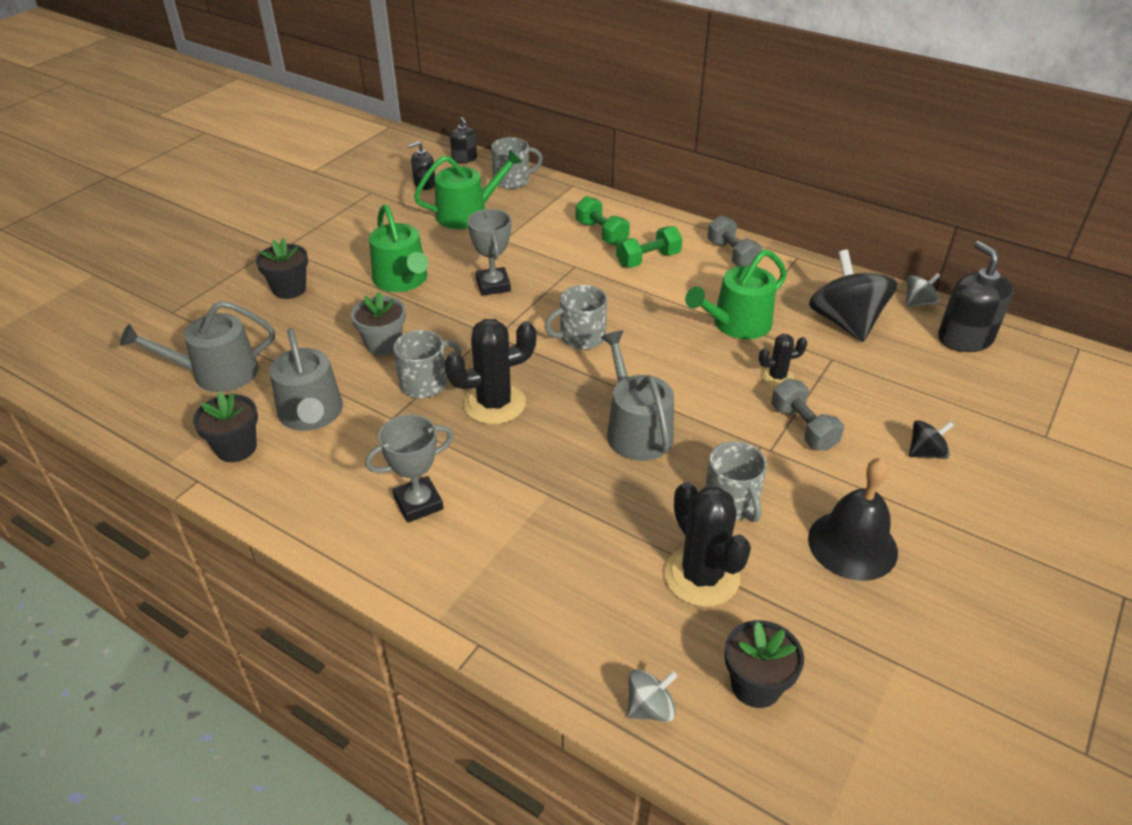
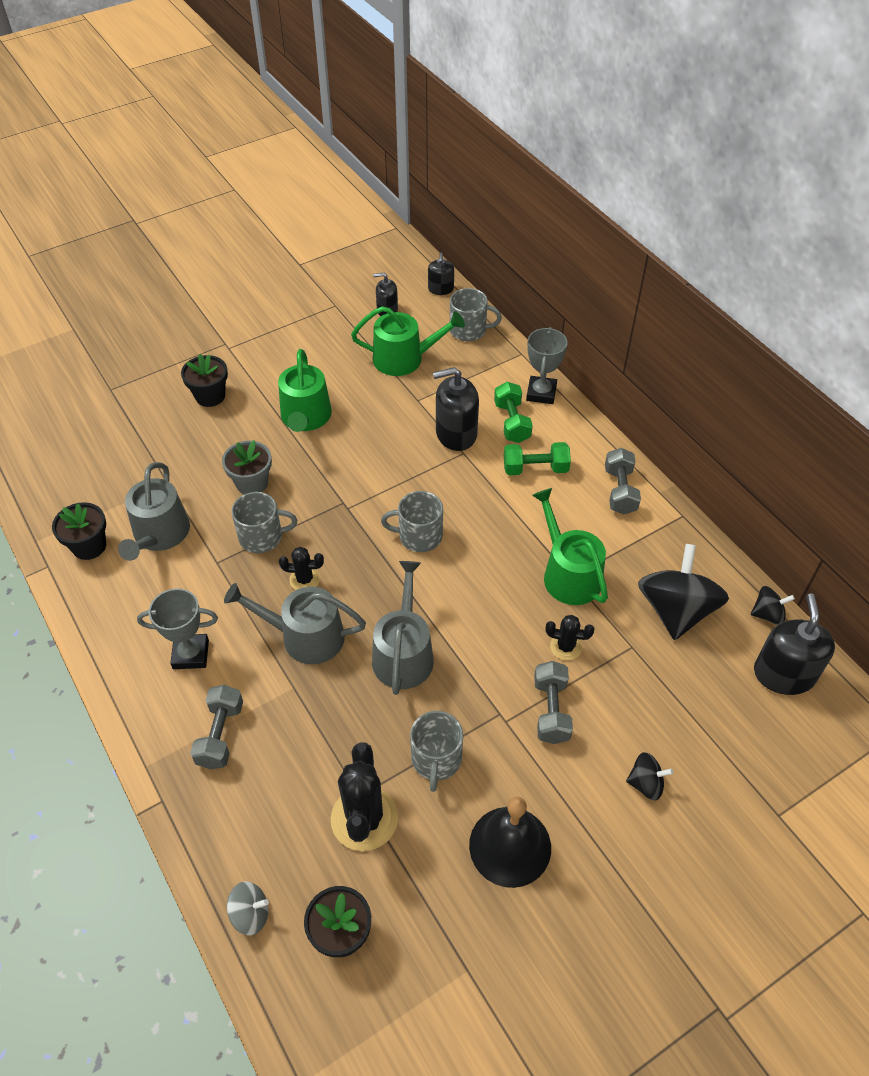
camera: 25 degrees right, 10 degrees up
(216, 373) = (111, 466): grey watering can -> grey watering can (304, 636)
(493, 285) = (378, 450): grey trophy -> grey trophy (541, 393)
(494, 403) = (304, 579): black cactus -> black cactus, size x0.53
(501, 561) = (220, 735): none -> grey dumbbell
(557, 254) = (456, 433): none -> black soap dispenser
(736, 324) = (568, 573): green watering can -> green watering can turned 75 degrees clockwise
(918, 303) = (767, 614): grey spinning top -> black spinning top

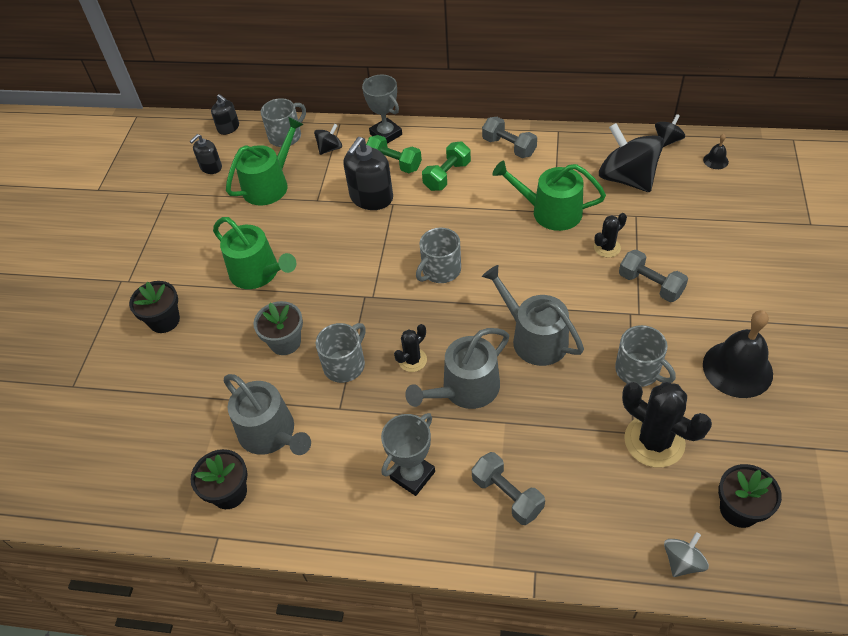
camera: 45 degrees left, 0 degrees up
(646, 784) = (743, 271): black spinning top -> black spinning top (330, 148)
(783, 674) = (715, 160): black soap dispenser -> black bell

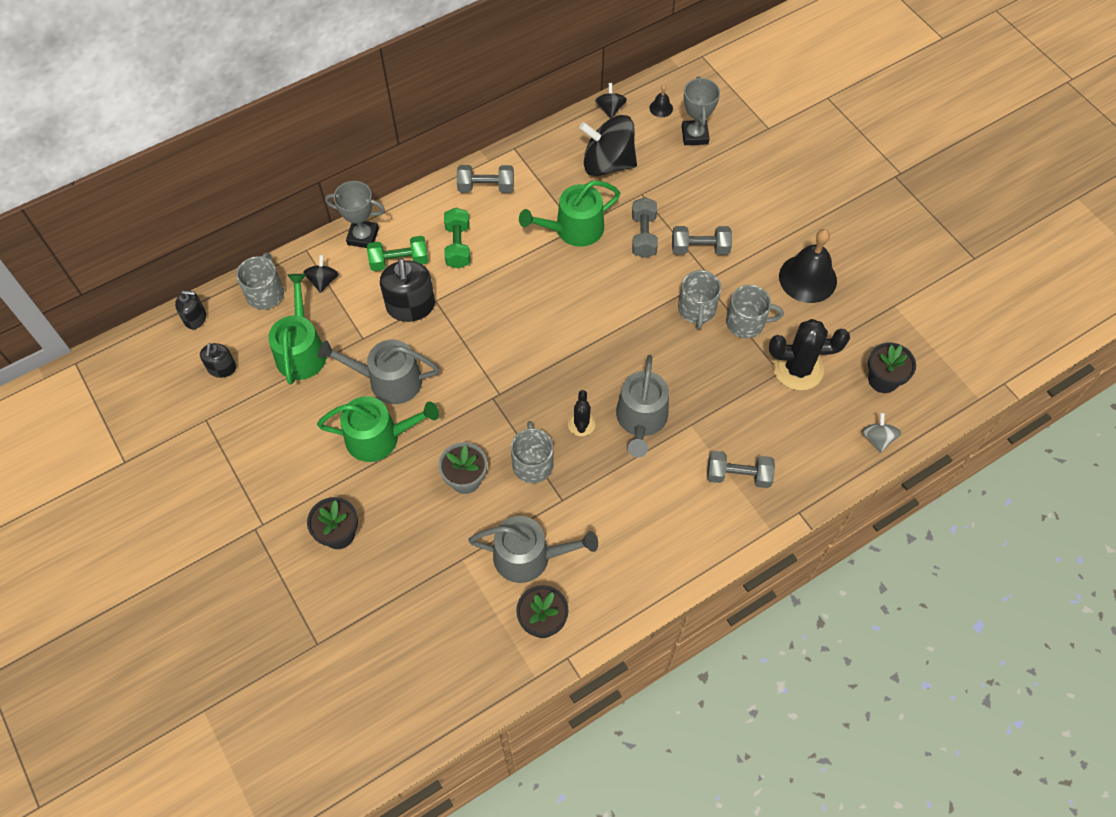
camera: 45 degrees left, 10 degrees up
(412, 475) = (663, 509): grey trophy -> grey trophy (694, 135)
(440, 270) = (533, 335): grey mug -> grey mug (696, 309)
(534, 338) = (654, 345): grey watering can -> grey watering can (388, 380)
(607, 247) = (643, 235): black cactus -> grey dumbbell

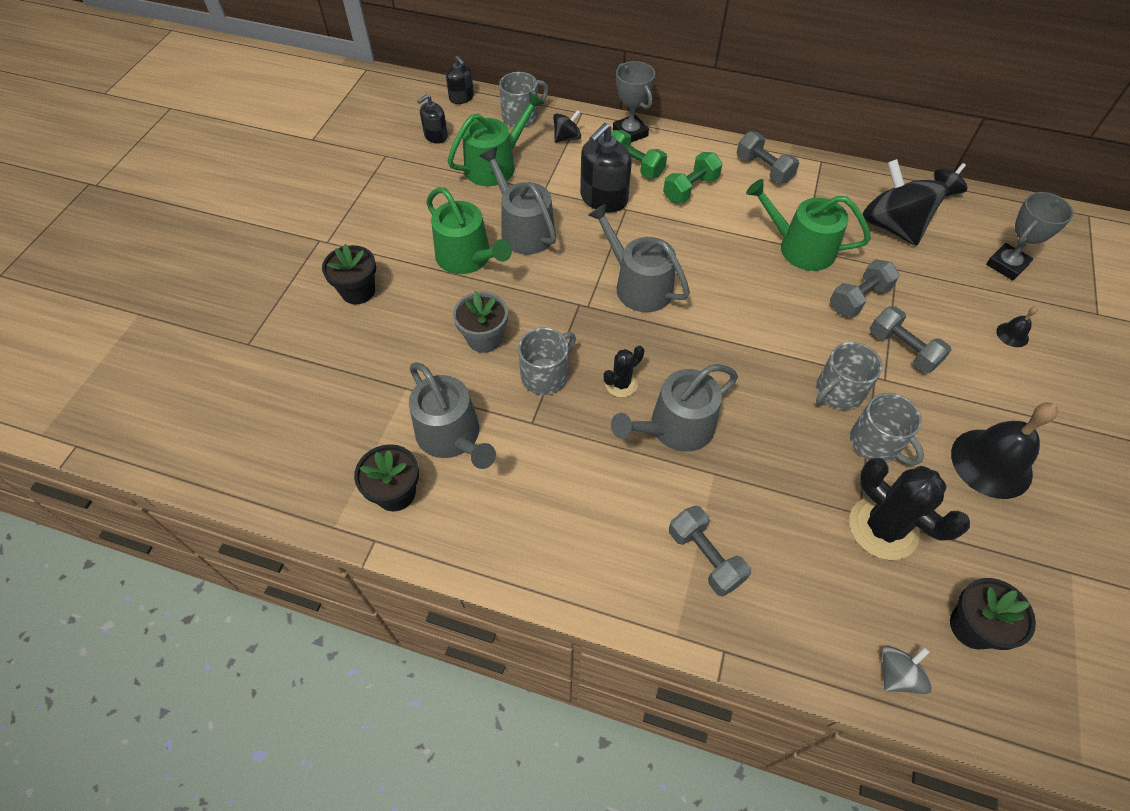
camera: 50 degrees right, 5 degrees down
(511, 349) = (638, 285): none -> grey watering can
(661, 108) = (996, 223): black bell -> black bell (1012, 334)

